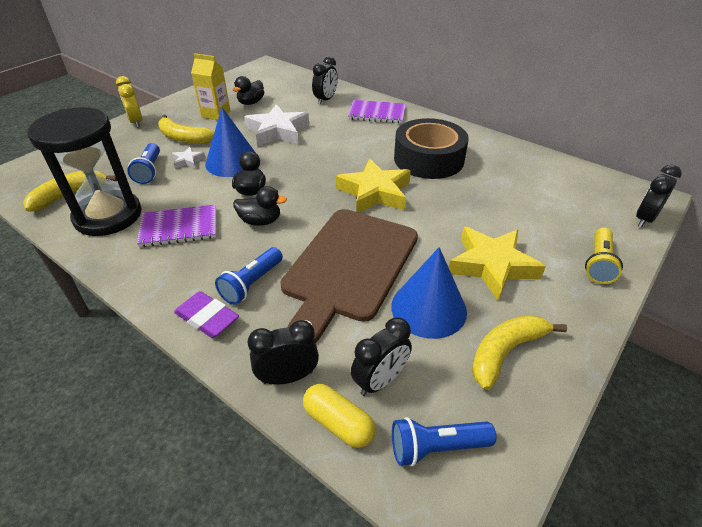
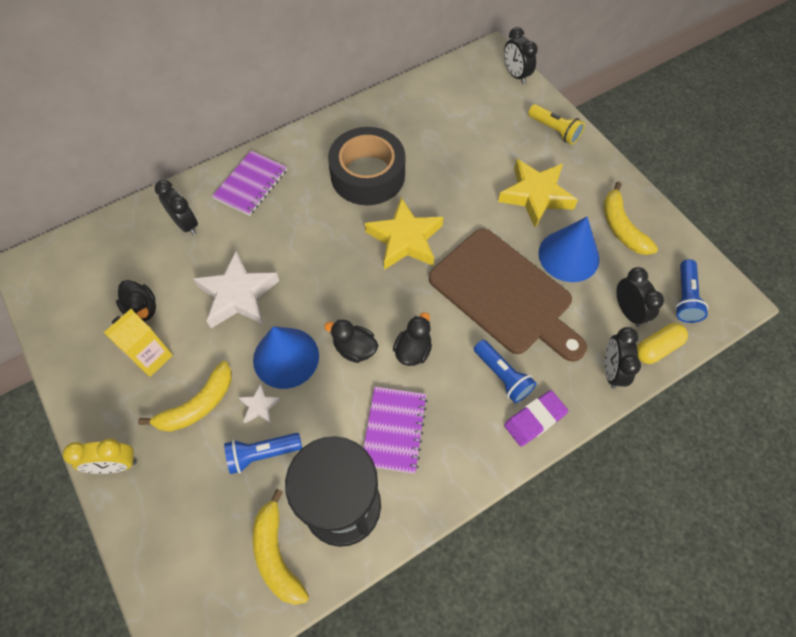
camera: 70 degrees left, 20 degrees up
(149, 171) = (262, 454): blue flashlight -> blue flashlight turned 150 degrees clockwise

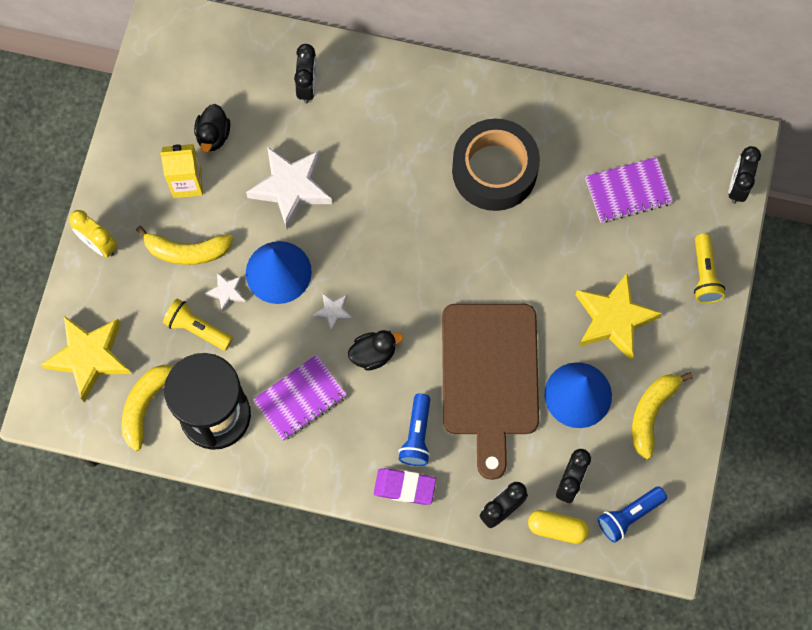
camera: 45 degrees right, 10 degrees up
(251, 184) = (391, 93): purple notebook -> purple notebook (628, 191)
(262, 454) = (197, 329): blue flashlight -> yellow flashlight
(354, 349) = (333, 312): black duck -> white star
(405, 239) = (463, 258): yellow star -> yellow star (89, 357)

